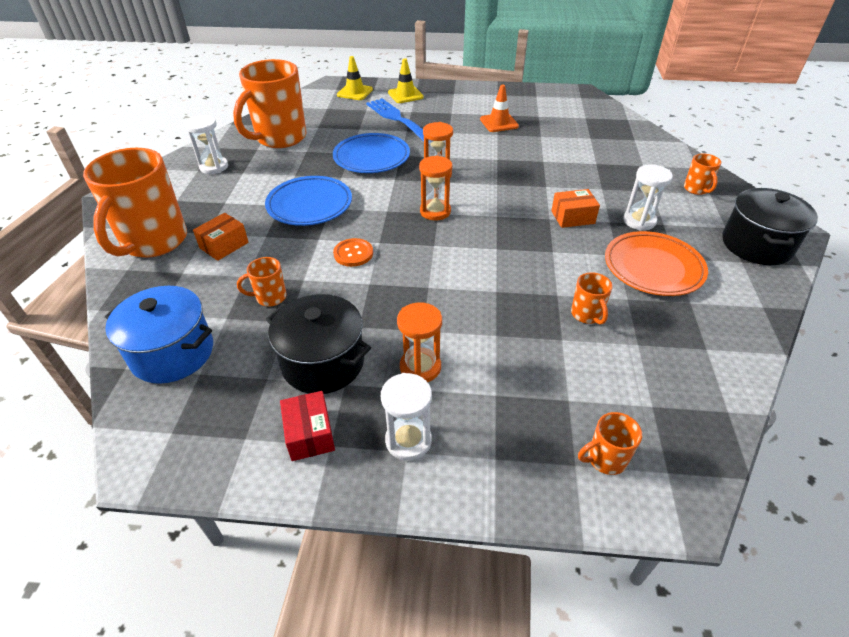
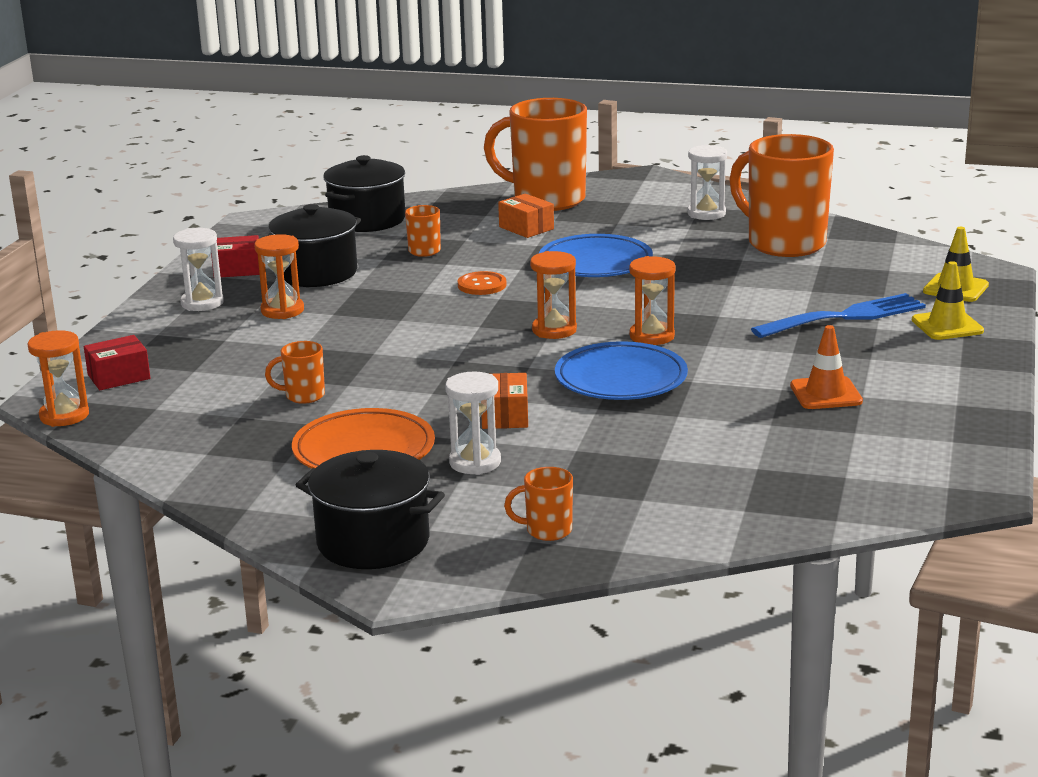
camera: 100 degrees right, 20 degrees down
(172, 353) = (367, 220): blue pot -> black pot
(371, 158) = (713, 297): blue plate -> blue plate (621, 379)
(605, 459) = (119, 377): orange mug -> red box
(705, 477) = (64, 416): none -> orange hourglass

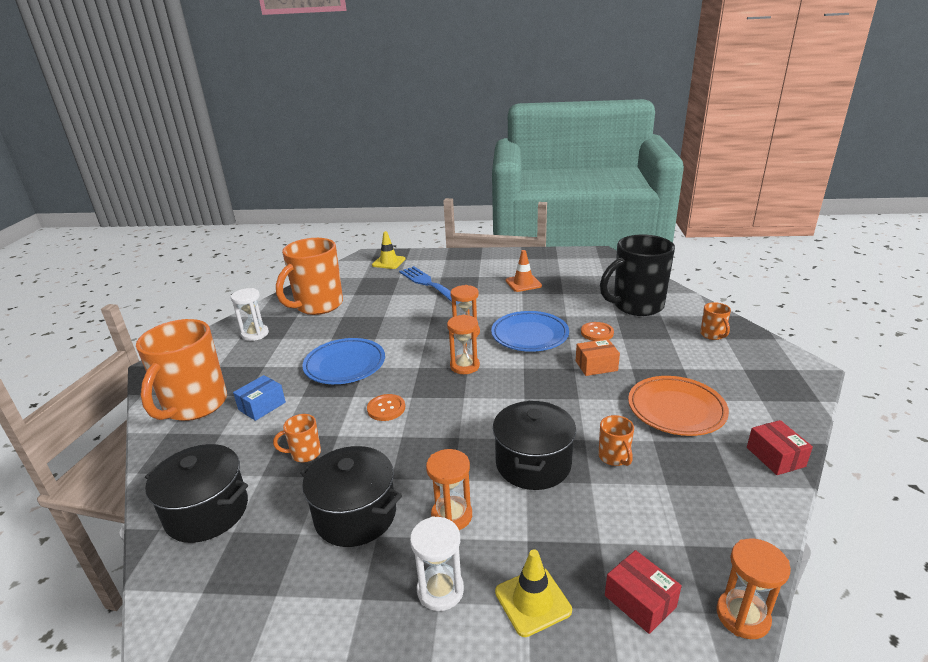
camera: 100 degrees left, 5 degrees up
(237, 269) = (341, 588): red box -> red box (775, 457)
(373, 542) = (774, 384): black pot -> black pot (533, 464)
(475, 462) = (660, 366): white hourglass -> none
(526, 228) = (262, 406): orange box -> blue box
(604, 431) = (597, 333): none -> orange button
(690, 483) = (636, 306): none -> black mug
(947, 326) = (436, 262): yellow traffic cone -> yellow traffic cone (532, 601)

